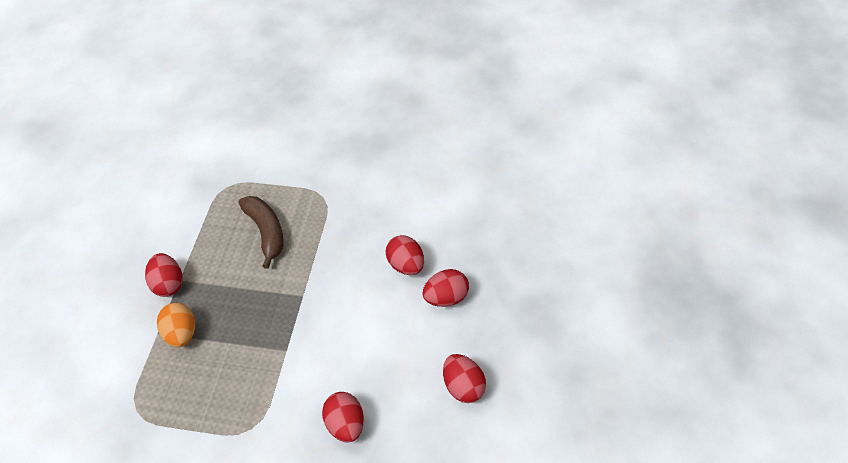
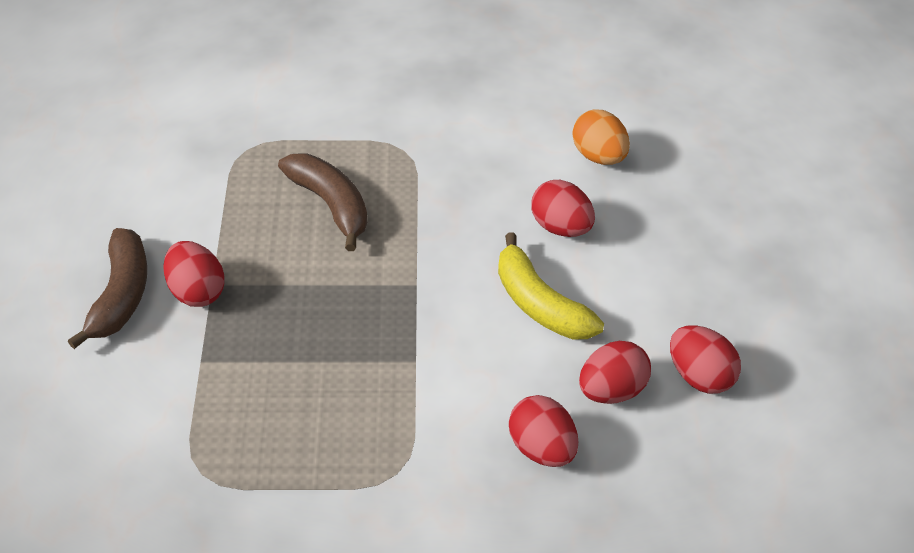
camera: 15 degrees left, 5 degrees down
(124, 281) = (121, 295): none -> brown banana
(182, 333) = (241, 357): orange egg -> orange egg (599, 156)
(376, 320) = (540, 304): none -> yellow banana
(446, 298) = (634, 264): red egg -> red egg (611, 390)

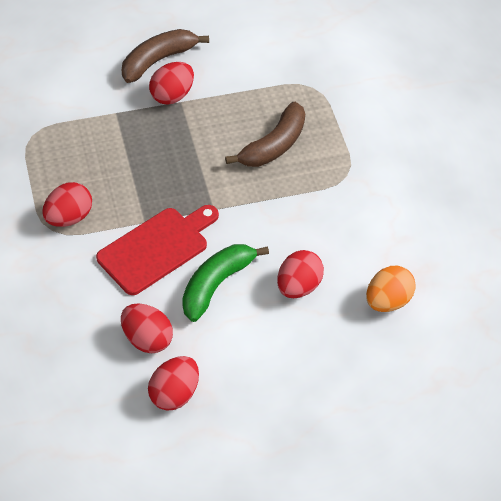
camera: 75 degrees right, 5 degrees up
(121, 295) = (158, 60): brown banana -> brown banana turned 150 degrees clockwise
(465, 355) = (156, 248): none -> red cutting board
(540, 304) = (216, 285): yellow banana -> green banana
(542, 448) = (87, 305): red egg -> red egg (69, 217)

